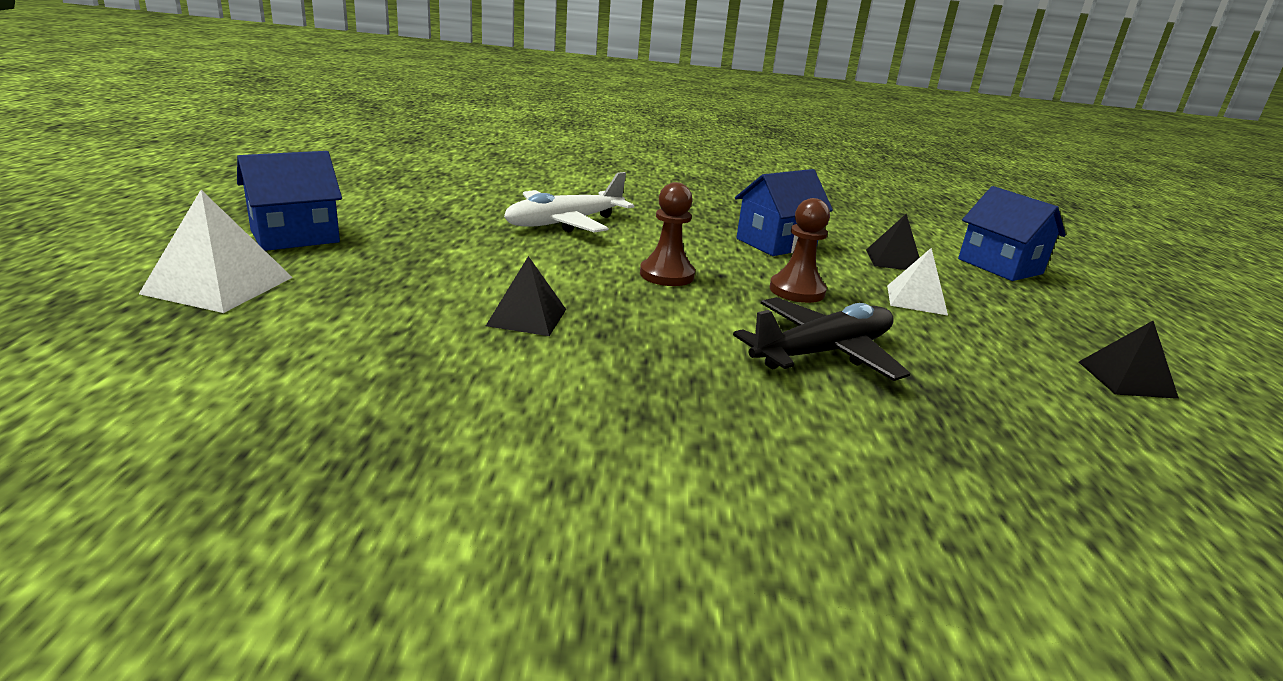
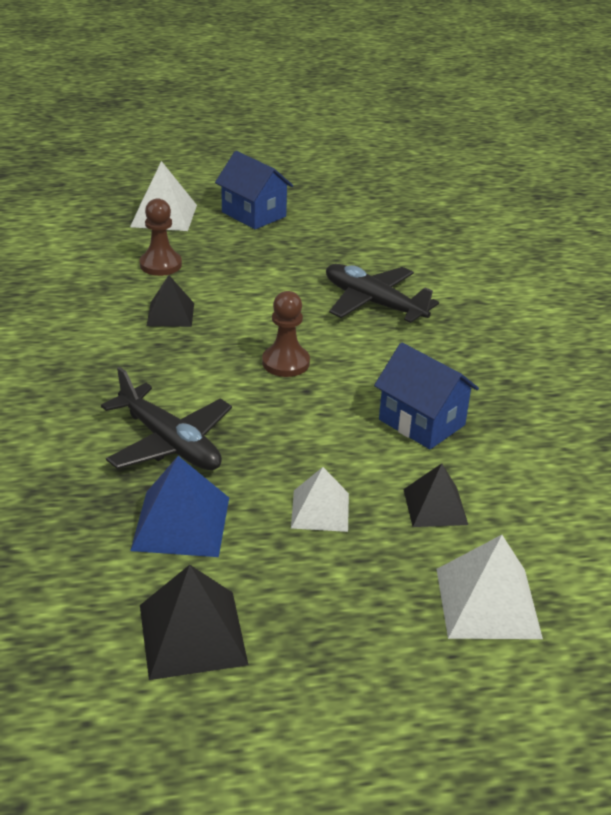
camera: 80 degrees right, 10 degrees up
(564, 223) = (373, 303): white plane -> black plane
(797, 291) = (294, 433): brown pawn -> brown pawn (160, 265)
(966, 364) = (181, 523): none -> blue pyramid
(1000, 266) = (487, 603): blue house -> white pyramid
(1126, 379) = (192, 634): black pyramid -> black pyramid, size x1.50

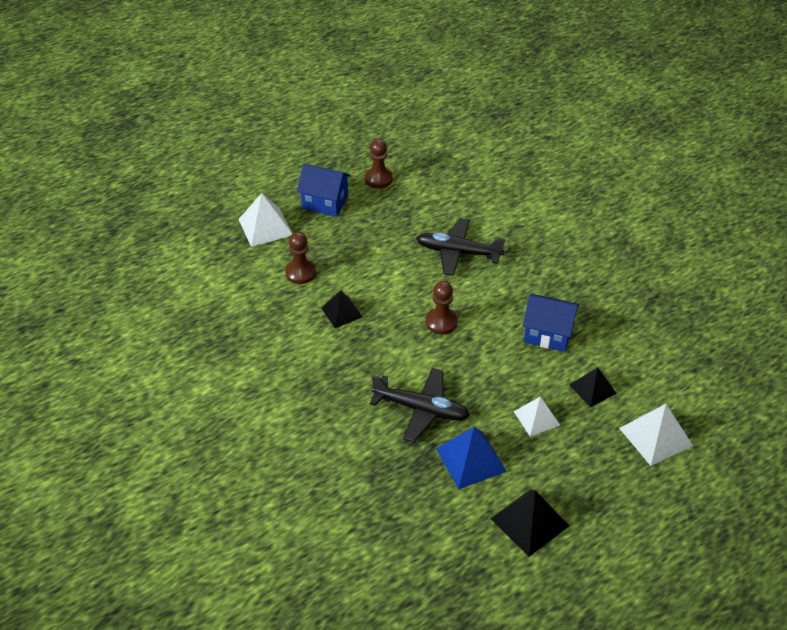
camera: 25 degrees left, 10 degrees up
(338, 212) = (378, 179): none -> brown pawn

